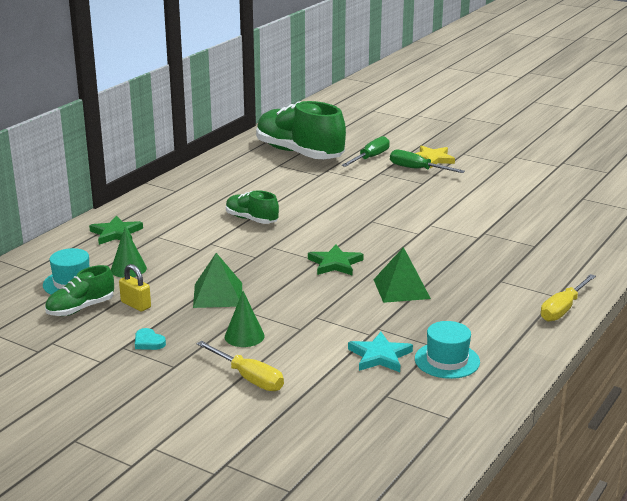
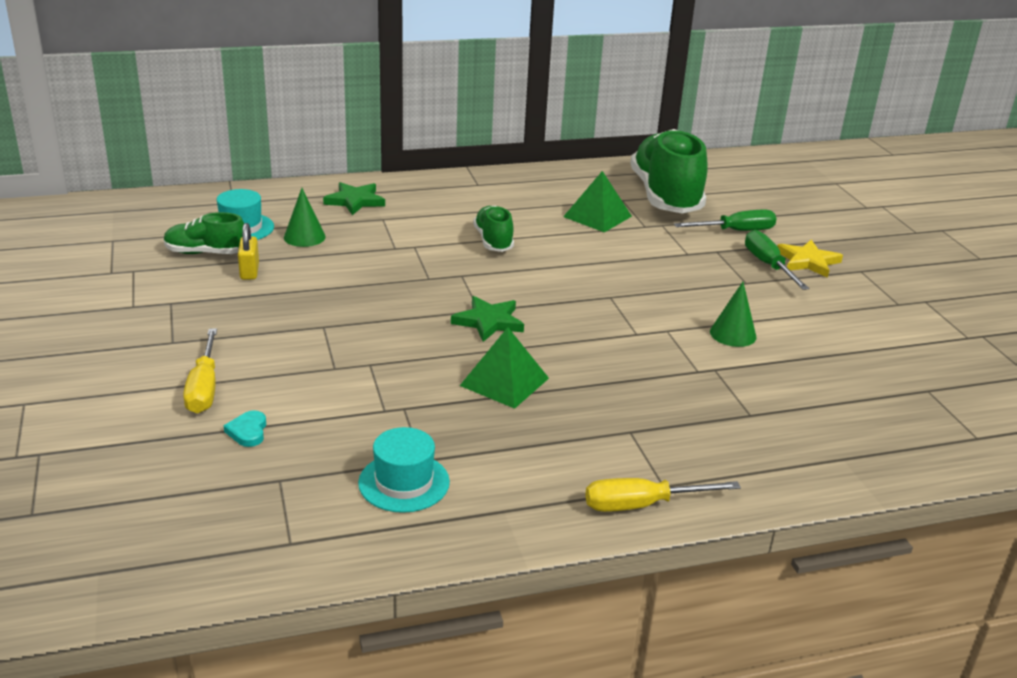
camera: 40 degrees right, 5 degrees up
(148, 342) = (195, 309): turquoise heart -> turquoise heart (248, 431)
(218, 295) = (328, 297): green pyramid -> green pyramid (597, 216)
(244, 336) = (275, 347): green cone -> green cone (733, 334)
(379, 356) = (350, 437): turquoise star -> none

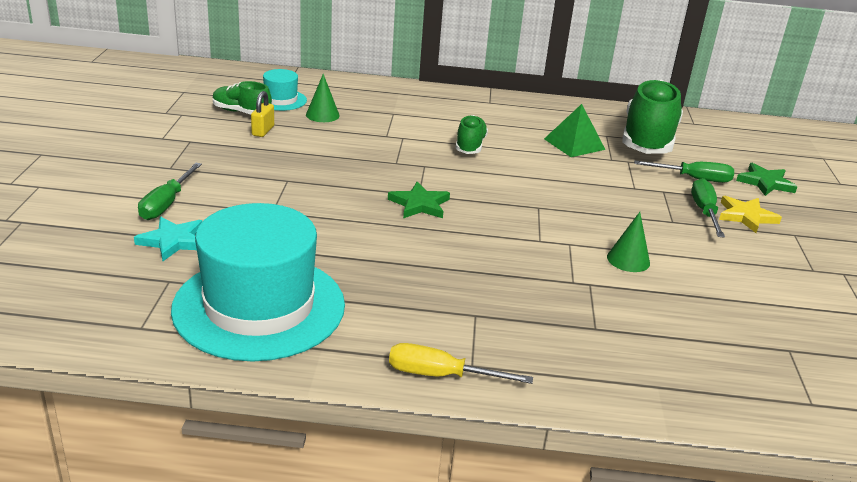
camera: 20 degrees right, 0 degrees up
(204, 388) = (166, 204): yellow screwdriver -> green screwdriver
(248, 431) = (173, 241): turquoise heart -> turquoise star
(355, 201) = (381, 97): green star -> green star (765, 183)
(404, 482) = (259, 306): turquoise hat -> turquoise hat, size x2.21
(504, 382) = (397, 252): green pyramid -> none

